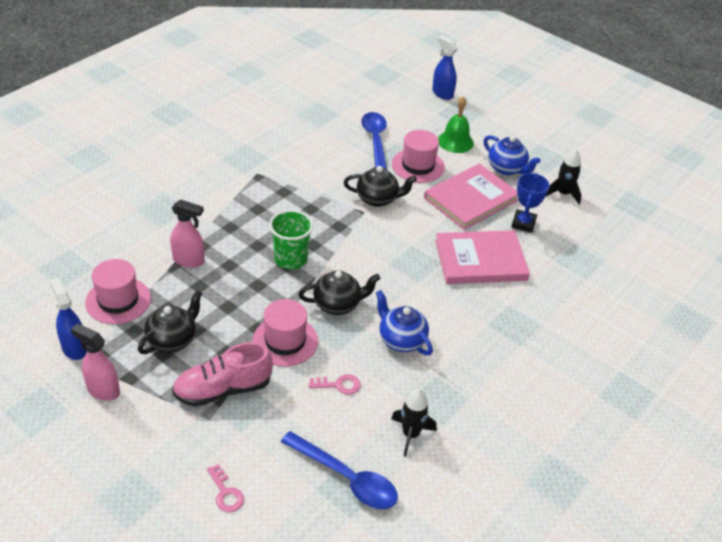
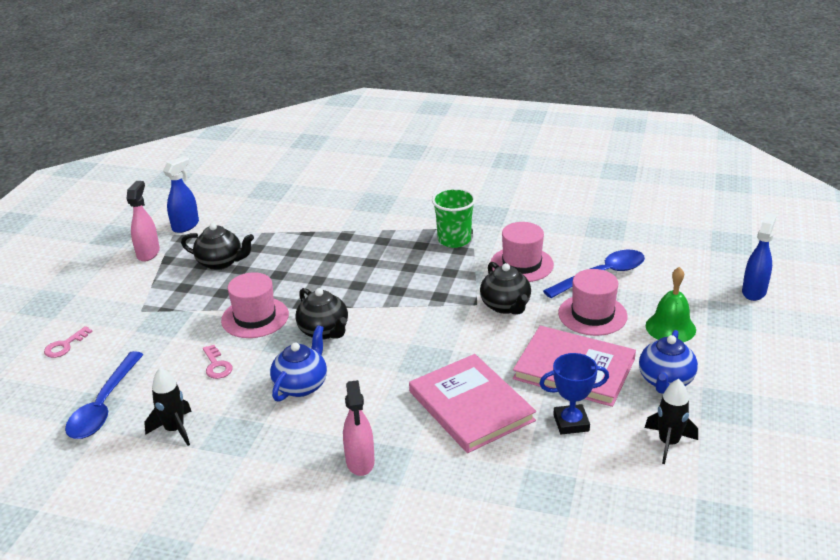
camera: 70 degrees right, 10 degrees down
(118, 300) = (249, 224): pink hat -> pink hat (521, 264)
(189, 260) = (321, 237): pink spray bottle -> pink spray bottle (360, 462)
(223, 389) = (177, 306): pink shoe -> none
(291, 259) = (366, 285): green cup -> green cup (454, 240)

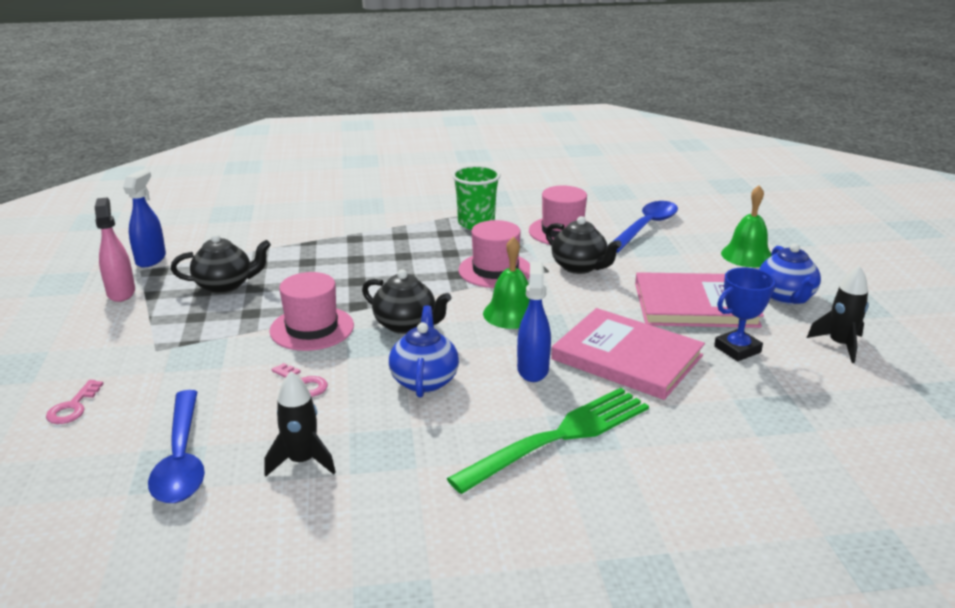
camera: 25 degrees left, 5 degrees down
(360, 462) = (558, 437): pink spray bottle -> green fork
(412, 340) = (511, 313): none -> green bell
(592, 315) = (668, 259): pink hat -> pink hat (495, 270)
(754, 291) = (787, 216): blue spray bottle -> blue spray bottle (533, 369)

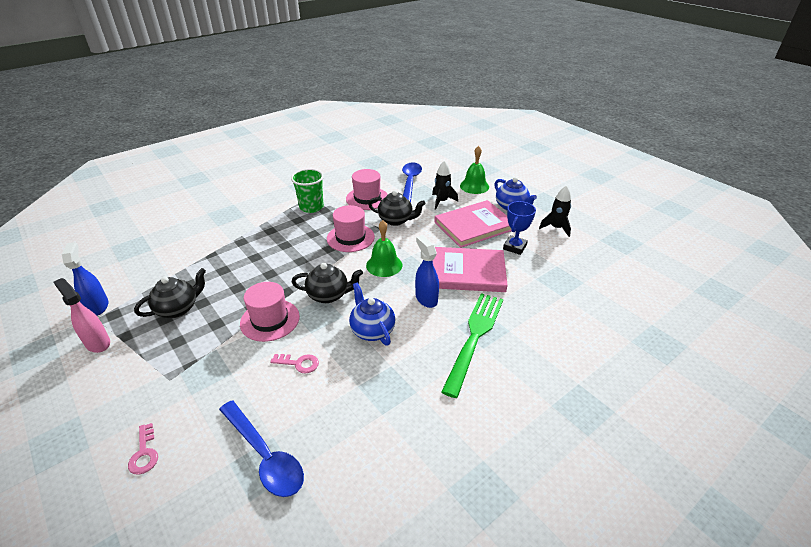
camera: 30 degrees left, 10 degrees up
(302, 461) = (346, 419): black rocket -> black rocket (442, 201)

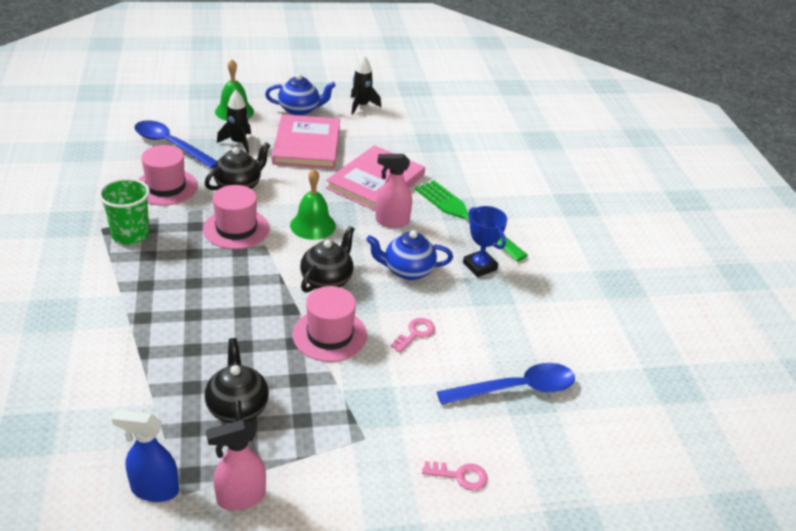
camera: 65 degrees left, 0 degrees up
(426, 299) = (391, 221): blue spray bottle -> pink spray bottle
(514, 247) = (366, 140): blue trophy -> blue trophy (479, 266)

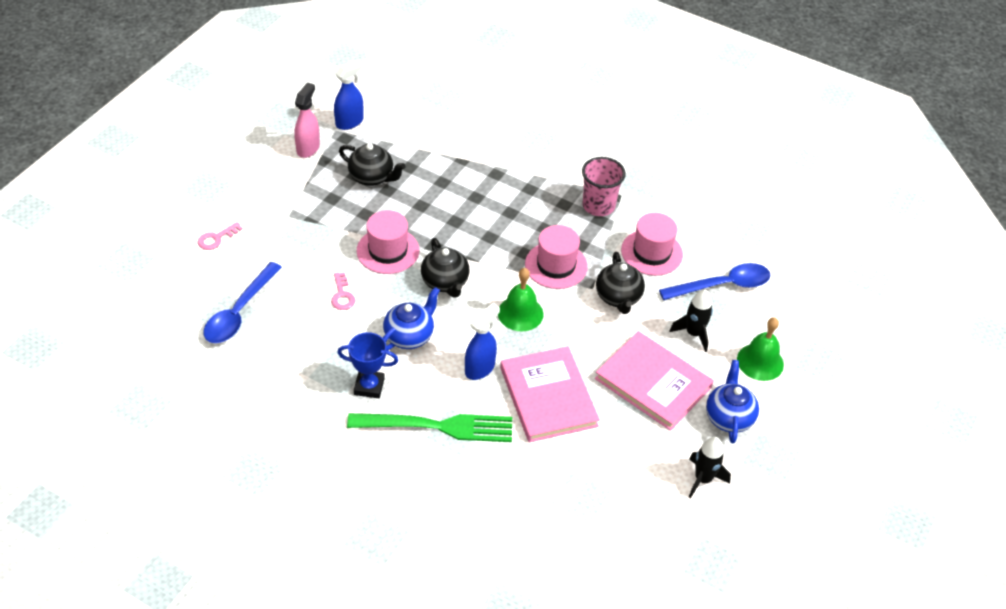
camera: 130 degrees right, 10 degrees up
(130, 235) = (598, 206): green cup -> pink cup
(300, 110) = (729, 417): blue teapot -> blue teapot turned 150 degrees clockwise
(391, 221) = (480, 368): pink spray bottle -> blue spray bottle

